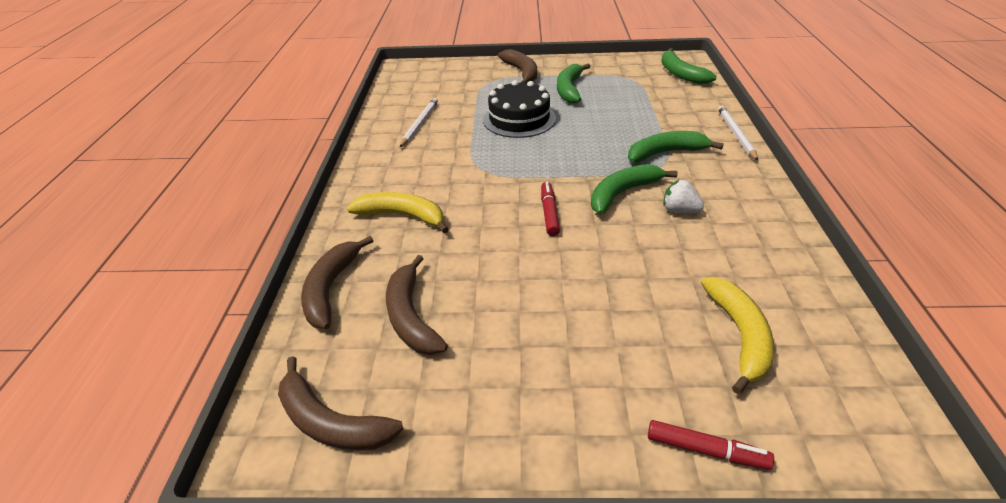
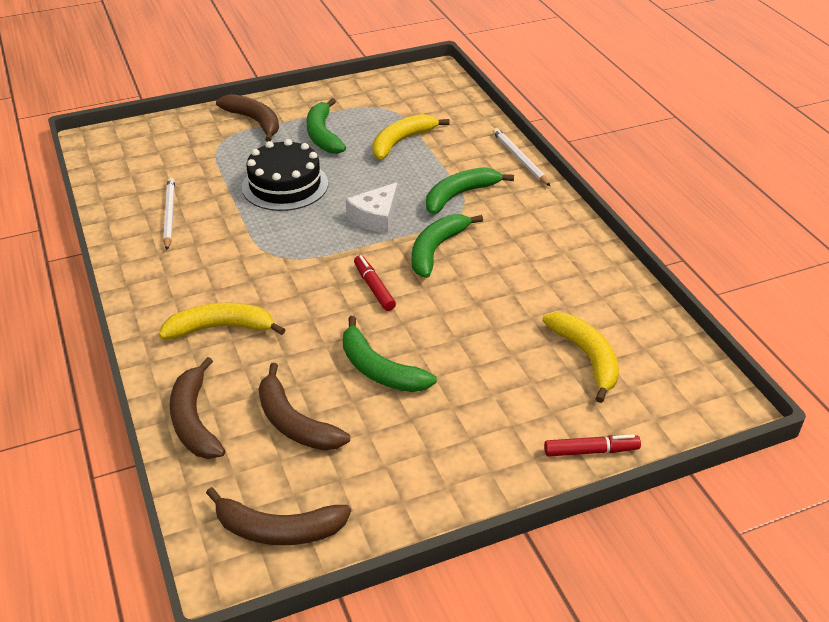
camera: 25 degrees left, 0 degrees up
(581, 156) = (376, 217): none -> white cheese
(632, 104) = (401, 142): none -> yellow banana
(679, 210) = (496, 255): white strawberry -> none
(680, 74) = (437, 93): green banana -> green banana (379, 370)

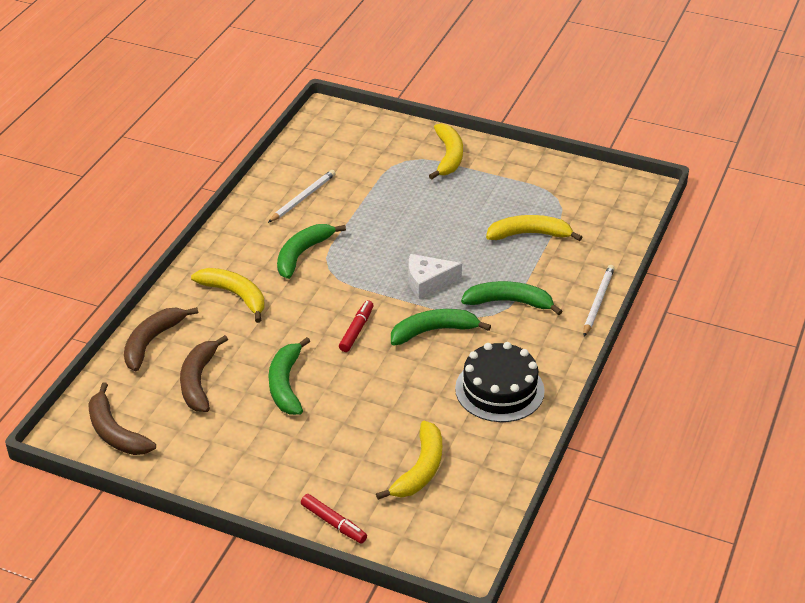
camera: 45 degrees right, 0 degrees up
(254, 121) = (448, 156): brown banana -> yellow banana
(285, 185) = (401, 220): black cake -> black cake (499, 389)
(323, 135) = (480, 195): green banana -> green banana (302, 254)

